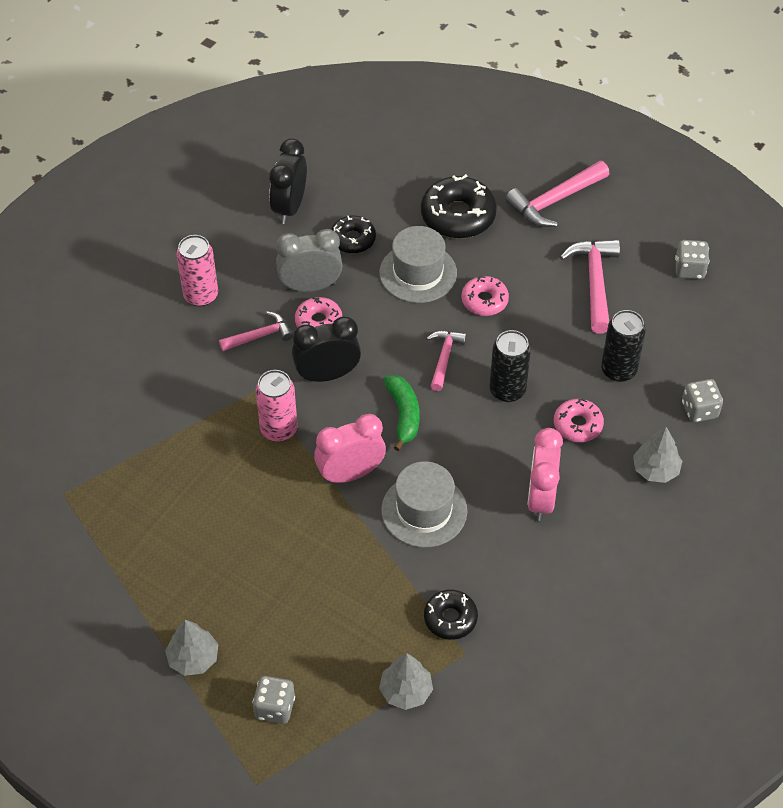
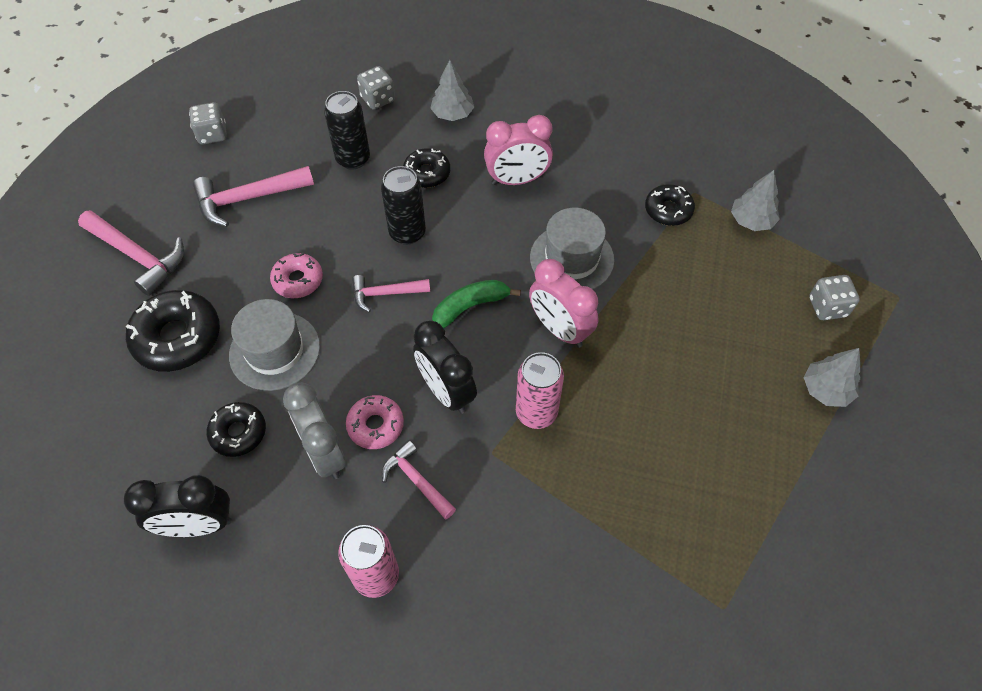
camera: 110 degrees left, 5 degrees up
(577, 425) = (427, 173): pink donut -> black donut

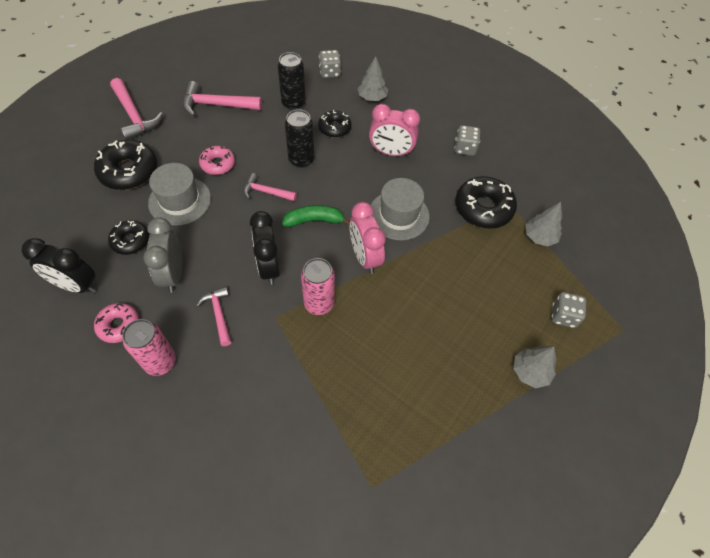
camera: 20 degrees right, 0 degrees up
(212, 134) = (218, 60): grey dice -> grey dice (464, 148)
(375, 425) = (213, 270): pink donut -> pink donut (119, 325)
(668, 210) = (483, 208): black donut -> black donut, size x1.67

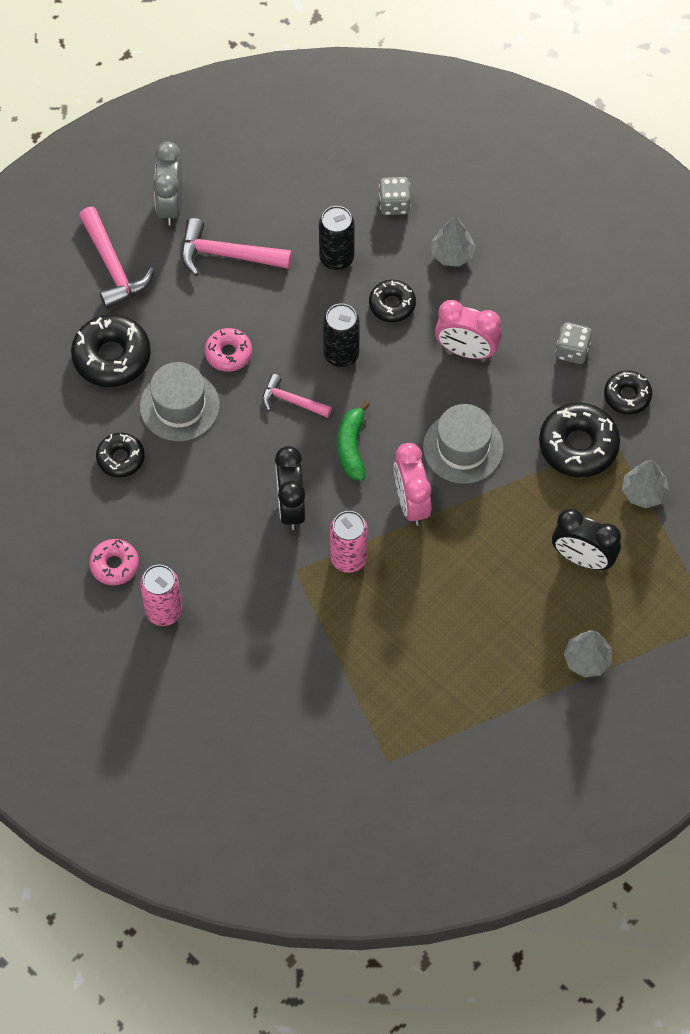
camera: 10 degrees right, 5 degrees up
(76, 285) = (61, 512): black clock -> black clock (583, 558)
(173, 274) = (175, 506): grey clock -> grey clock (170, 205)
(219, 314) = (229, 561): pink hammer -> none
(314, 220) = (352, 447): green banana -> green banana turned 90 degrees counterclockwise
(510, 174) = (627, 396): none -> black donut
(563, 316) = (645, 598): grey dice -> none

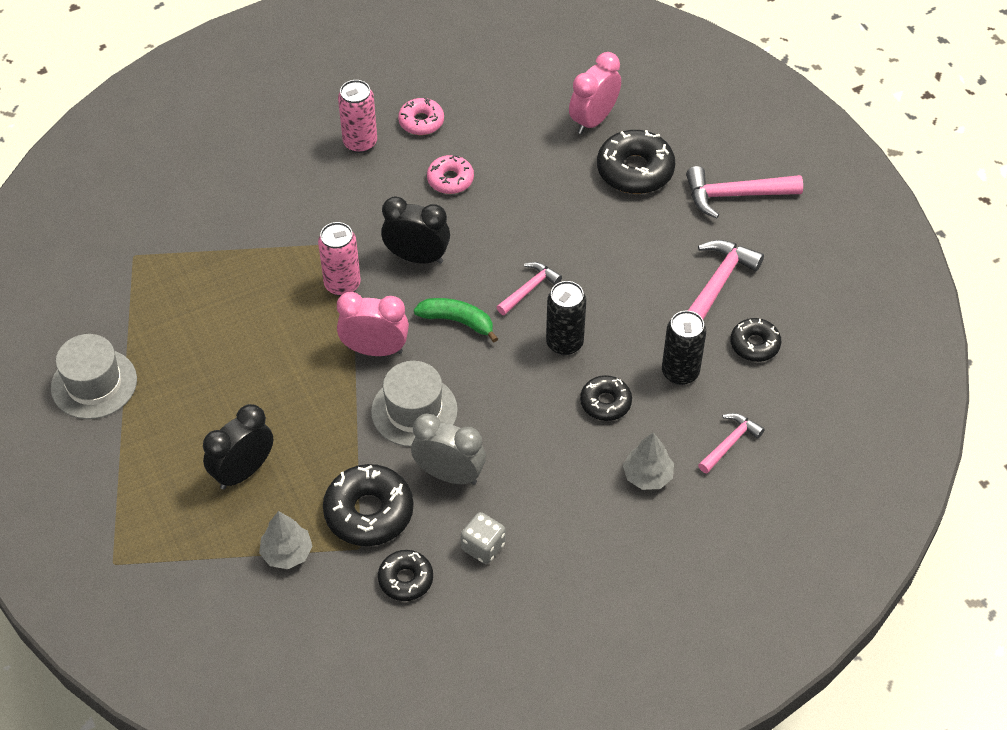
camera: 110 degrees right, 10 degrees down
(120, 458) = (525, 151): black donut -> black donut (754, 344)
(170, 205) = (792, 256): grey clock -> grey clock (449, 474)
(179, 406) = (561, 205): grey hat -> grey hat (94, 384)
(228, 353) = (603, 255): pink donut -> pink donut (450, 179)
(394, 204) = (730, 443): grey dice -> pink hammer
(466, 350) = (524, 450): pink clock -> pink clock (593, 120)
(587, 660) = (137, 437): grey tree -> none

